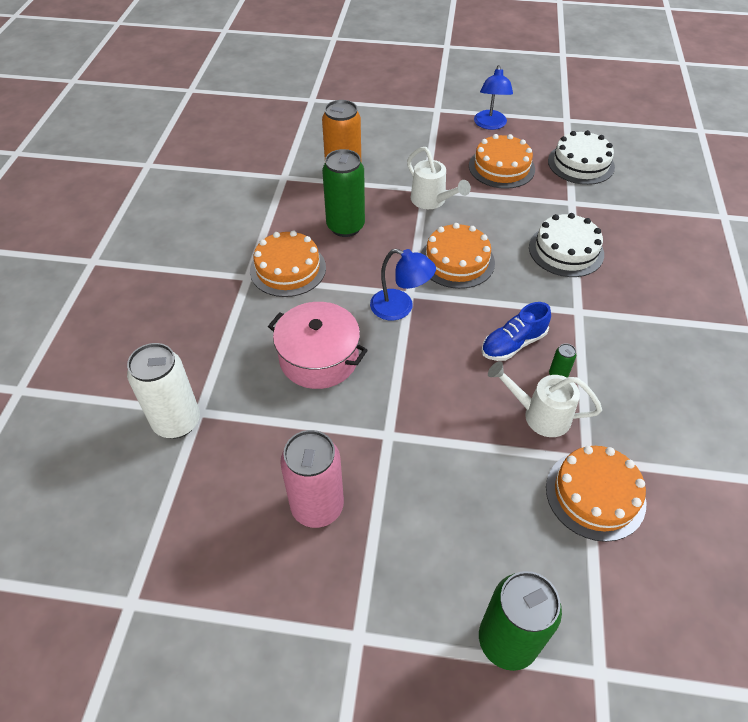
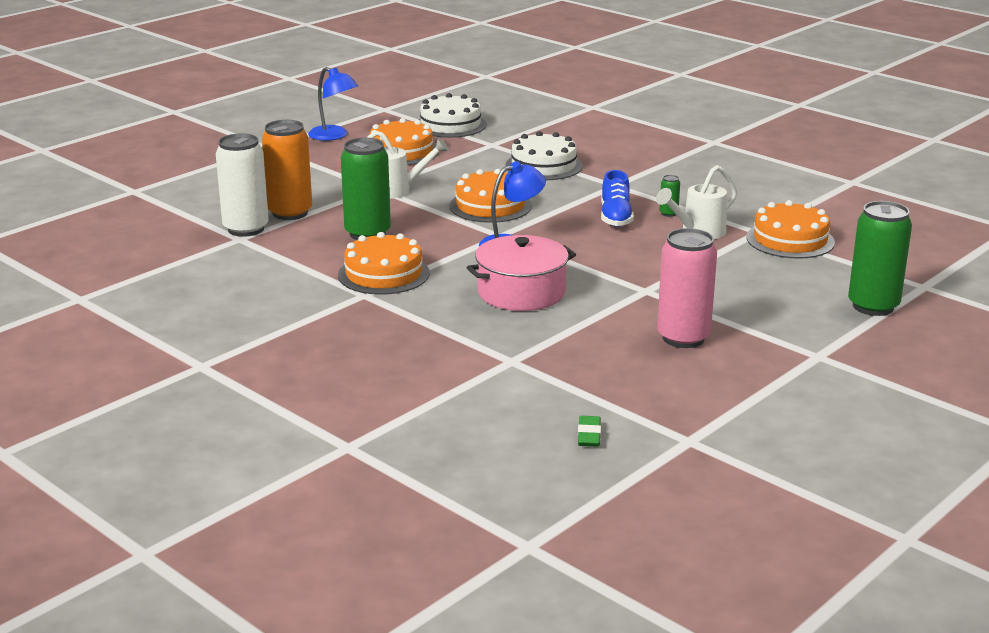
camera: 55 degrees left, 25 degrees down
(104, 524) = (589, 435): none -> green eraser
(177, 422) = (510, 374): white can -> white can (246, 229)

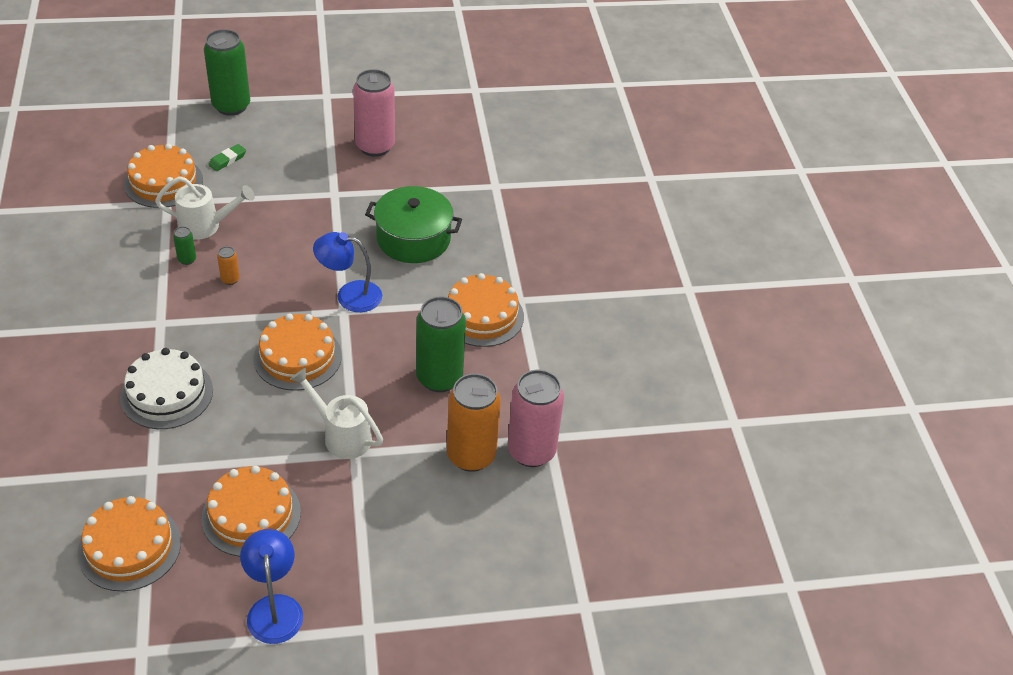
camera: 145 degrees left, 20 degrees up
(246, 229) = (531, 451): white can -> pink can
(450, 125) = (129, 547): white cake -> orange cake
(521, 292) = (413, 239): pink pot -> green pot
(589, 435) = (519, 118): green eraser -> green eraser (227, 160)
(615, 217) = (230, 279): blue shoe -> orange can

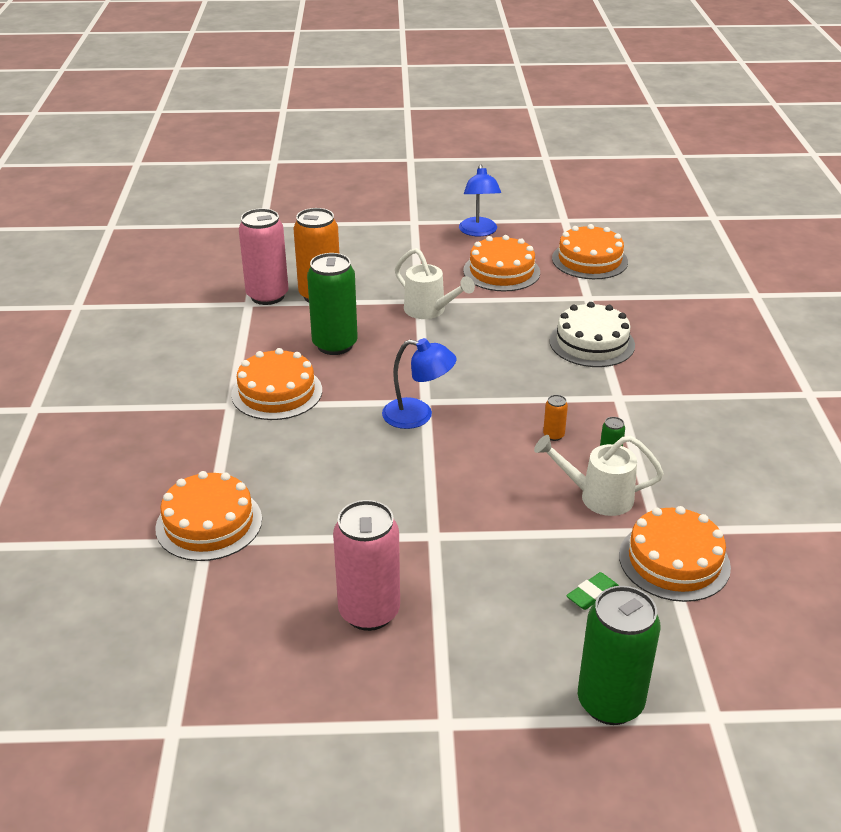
camera: 170 degrees left, 10 degrees down
(297, 357) = (472, 365): orange cake -> orange cake (209, 523)
(413, 239) = (335, 473): green pot -> none

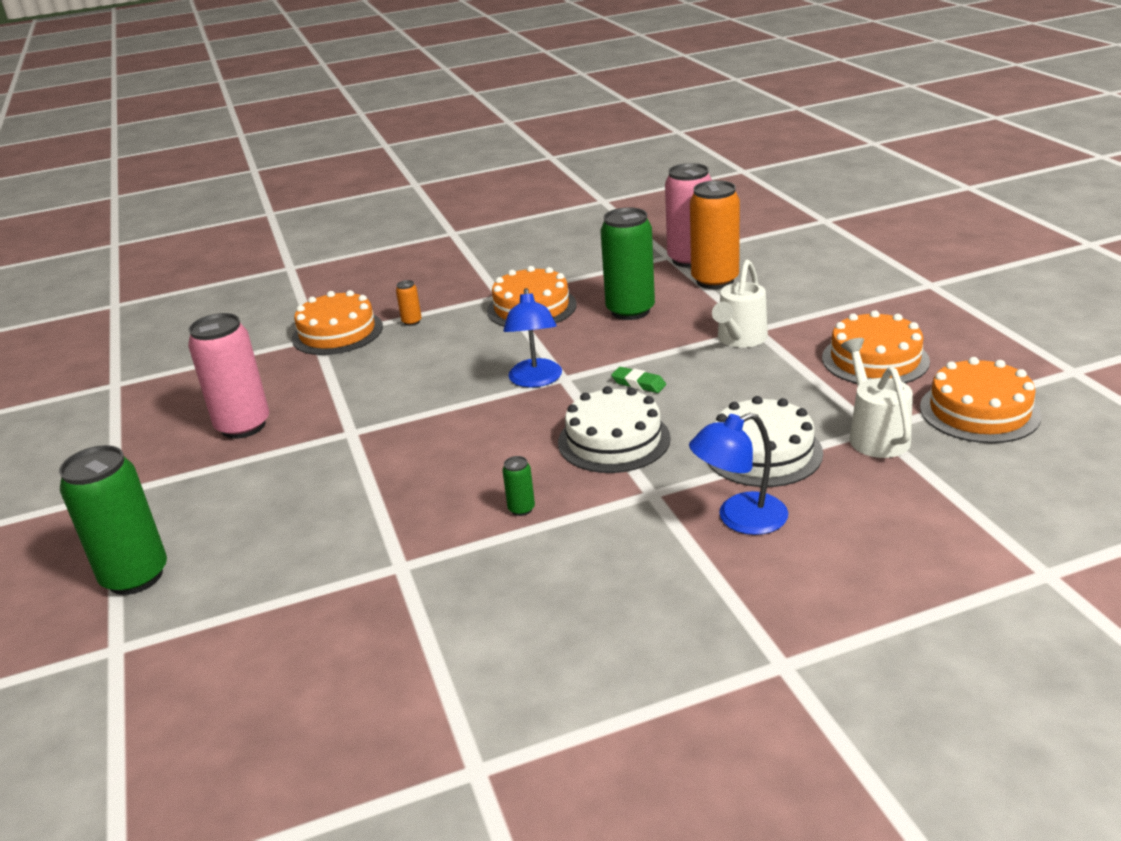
camera: 75 degrees right, 5 degrees down
(479, 232) = (958, 324): blue lamp -> blue lamp (739, 519)
(538, 398) = (614, 440): none -> white cake
(553, 435) = (545, 464): orange can -> orange can (412, 322)
(592, 594) = (285, 539): green eraser -> green eraser (638, 383)
(598, 497) = (445, 514): white watering can -> white watering can (875, 435)
(674, 561) = (350, 586): orange cake -> none

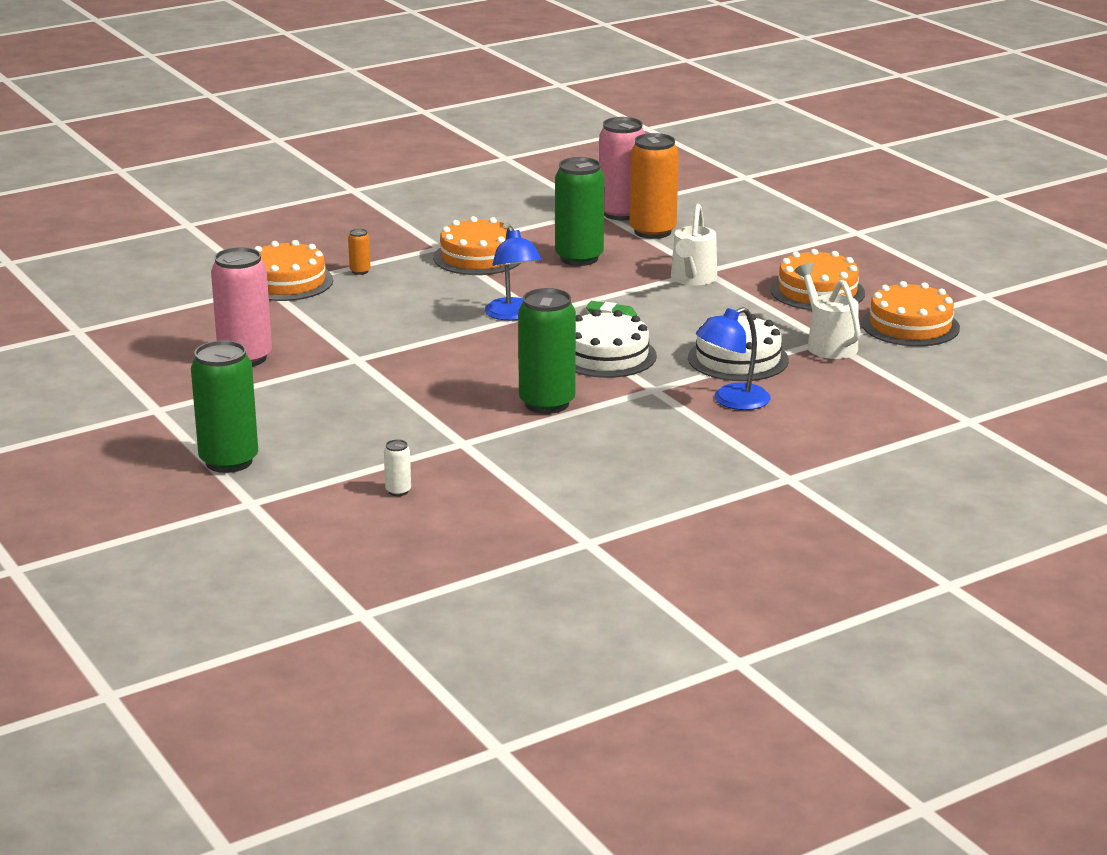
camera: 15 degrees left, 5 degrees down
(288, 643) = (398, 491): none -> white can
(521, 509) = (547, 403): green can -> green can, size x2.37

